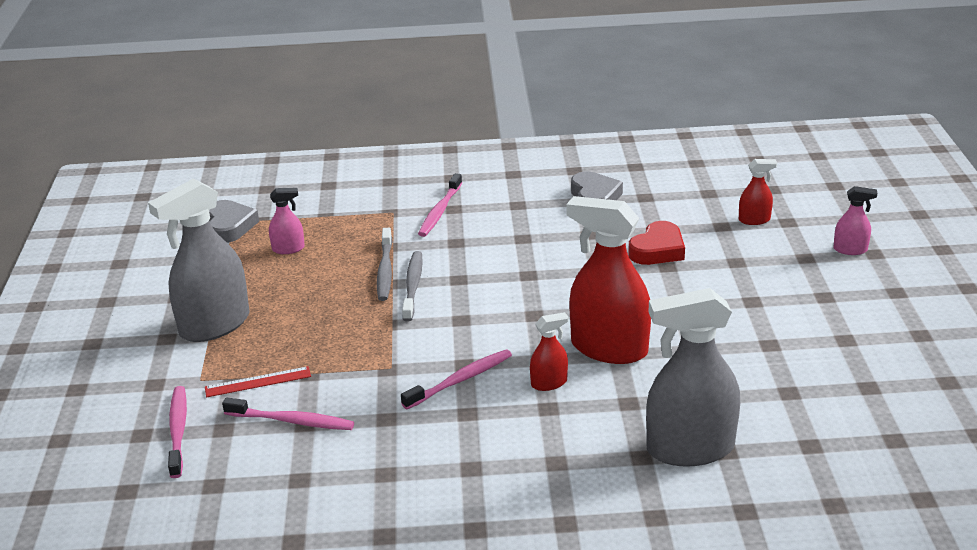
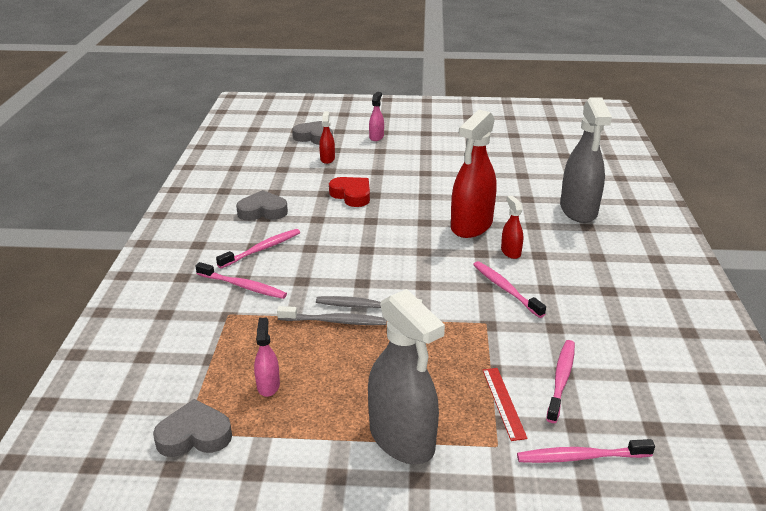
camera: 85 degrees left, 0 degrees up
(512, 210) = (262, 249): none -> pink toothbrush
(818, 201) = (314, 137): none -> grey heart

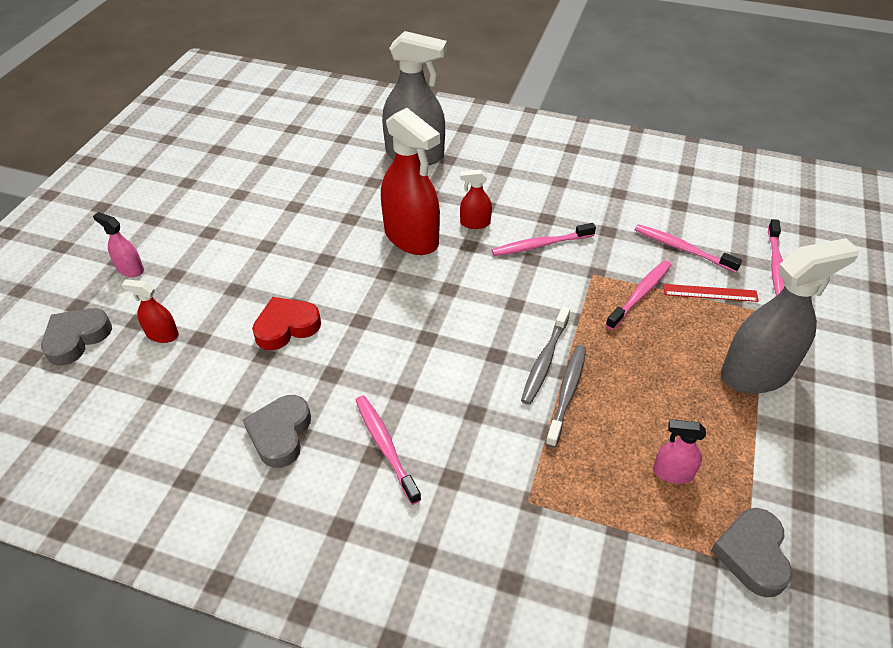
camera: 75 degrees left, 15 degrees up
(243, 286) = (470, 478): pink toothbrush -> pink toothbrush (640, 294)

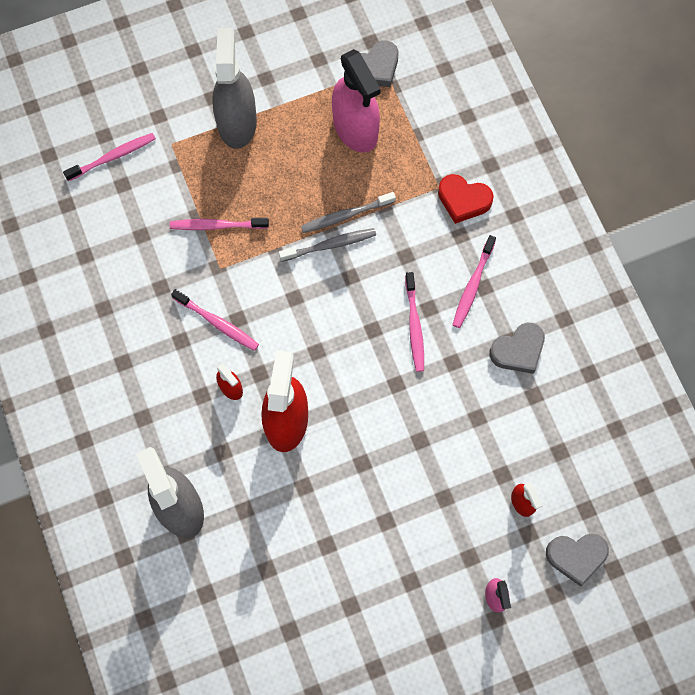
camera: 130 degrees left, 25 degrees up
(286, 327) = (443, 427): red heart -> red heart (463, 200)
(672, 472) = (355, 128): pink spray bottle -> pink spray bottle, size x2.16
(682, 249) = (141, 226): pink toothbrush -> pink toothbrush (414, 326)
(710, 293) = (178, 183): red ruler -> none
(756, 373) = (237, 122): grey spray bottle -> grey spray bottle turned 60 degrees clockwise

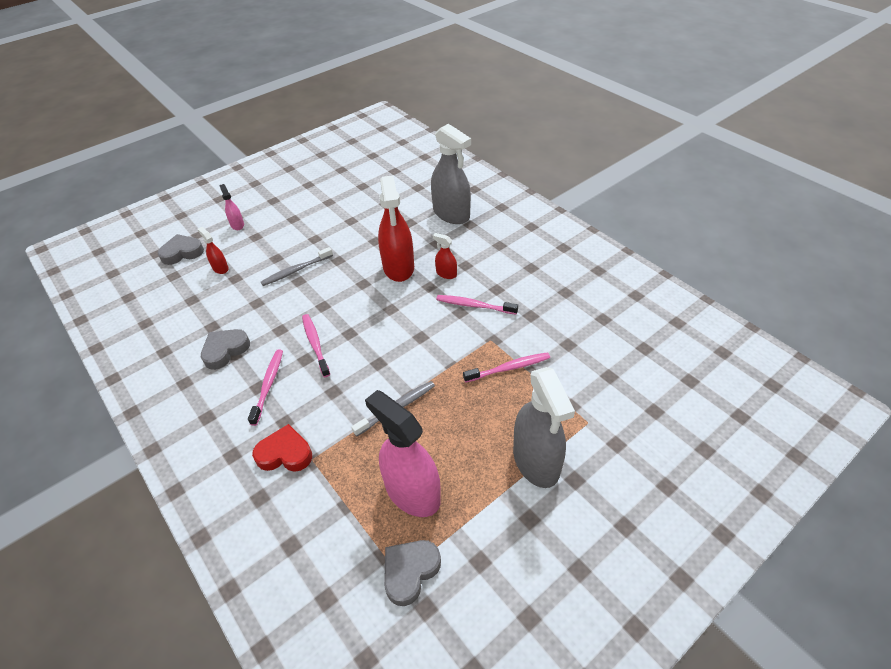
camera: 165 degrees right, 25 degrees down
(113, 157) = (633, 395): pink toothbrush -> none
(330, 245) = (403, 381): grey toothbrush -> grey toothbrush (296, 270)

